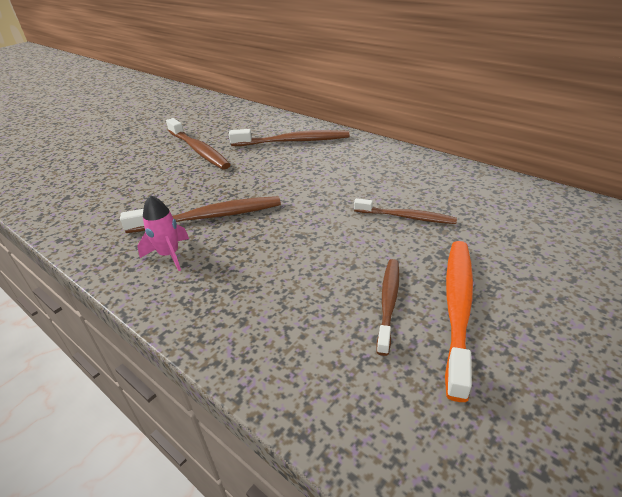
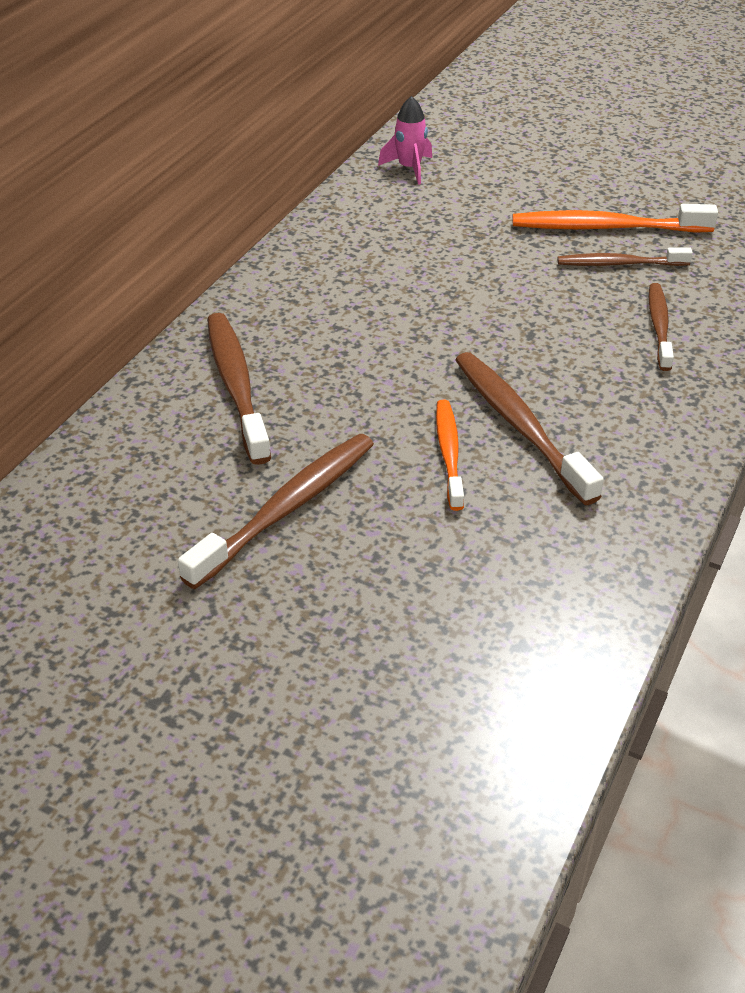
camera: 105 degrees left, 5 degrees up
(169, 255) = (622, 438): pink rocket -> pink rocket (409, 168)
(203, 192) = (449, 453): none -> orange toothbrush
(406, 217) = (459, 258): brown toothbrush -> brown toothbrush (659, 326)

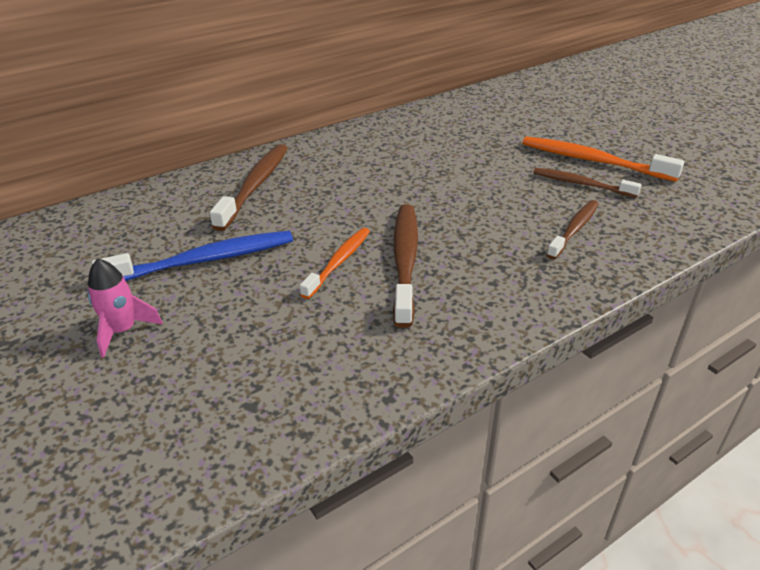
camera: 30 degrees right, 5 degrees down
(287, 508) = (204, 260): brown toothbrush -> blue toothbrush
(409, 168) = (486, 101): pink rocket -> pink rocket (123, 331)

